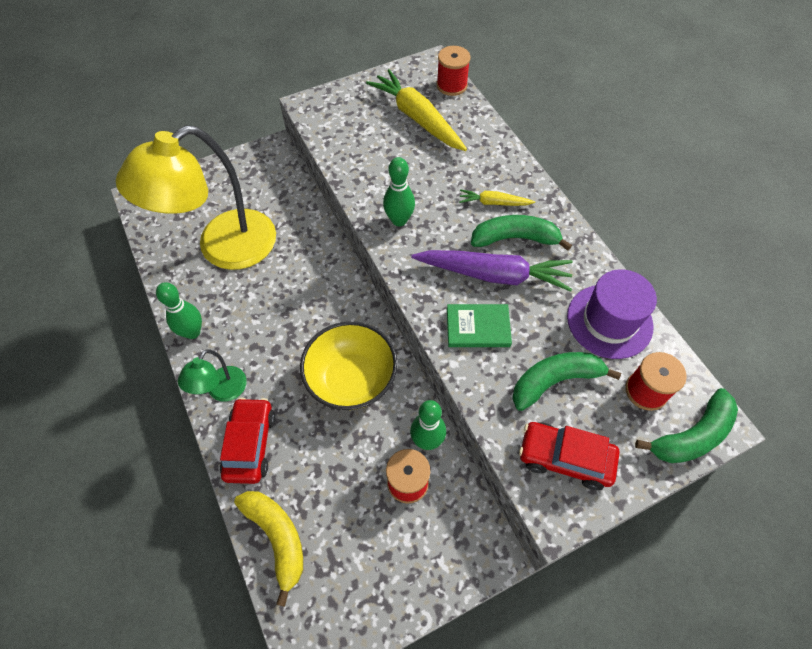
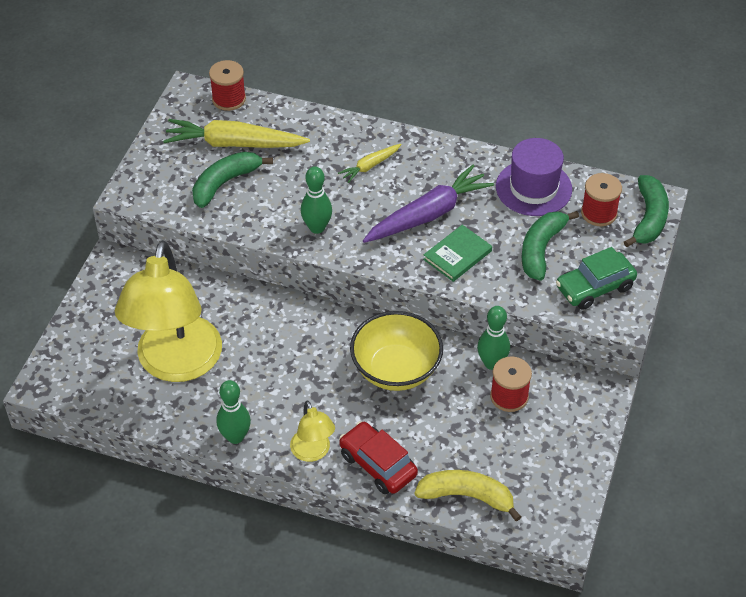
camera: 45 degrees left, 10 degrees down
(222, 391) = (313, 452): green lamp -> yellow lamp
(515, 238) = (414, 180): green banana -> green banana (225, 183)
(565, 458) = (594, 287): red car -> green car

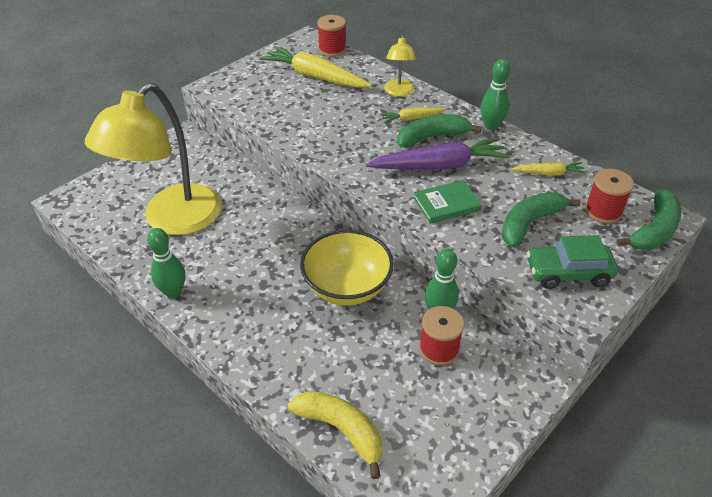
camera: 25 degrees right, 5 degrees down
(225, 183) = (288, 98): green banana -> green banana (432, 137)
(313, 452) = (227, 330): yellow lamp -> yellow lamp (399, 92)
(317, 227) = (338, 148): green bowling pin -> green bowling pin (491, 126)
(378, 464) = (276, 364): red car -> none
(533, 188) = (548, 173): purple hat -> yellow carrot

